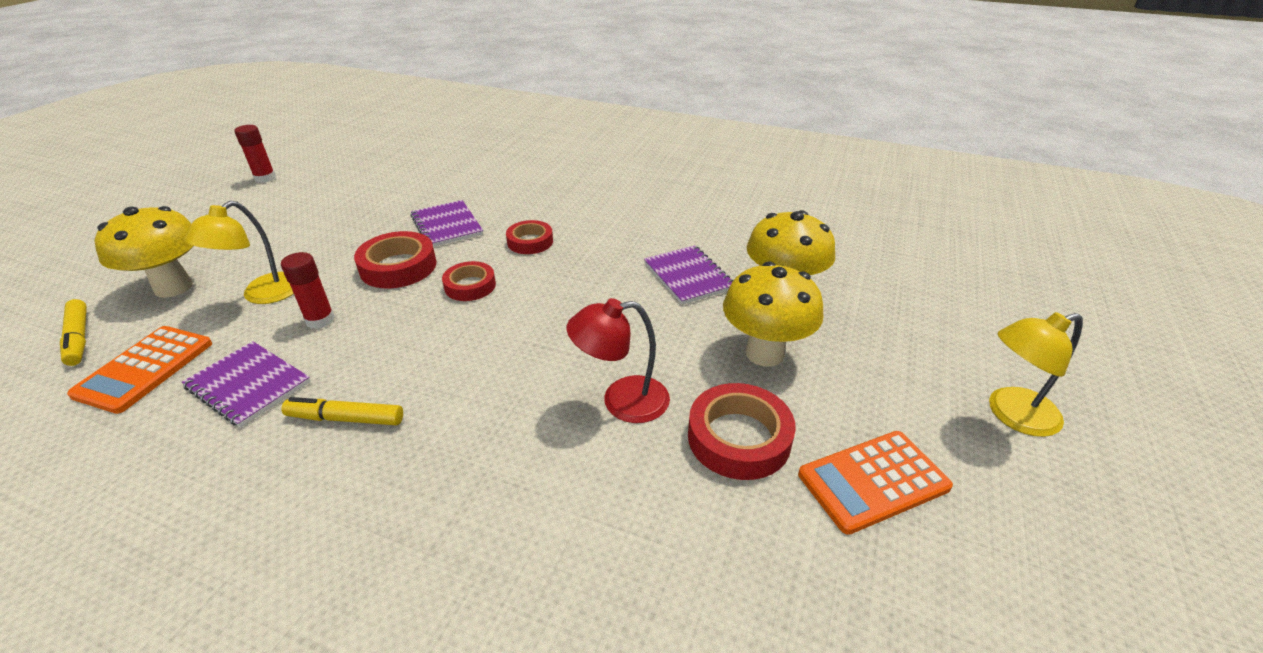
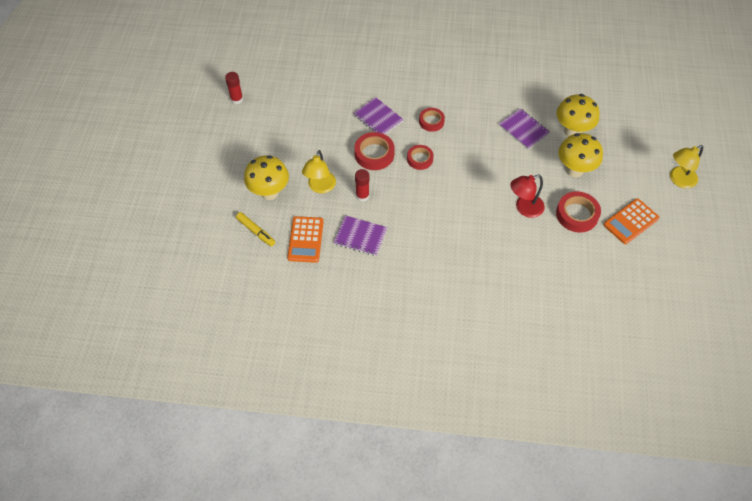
camera: 15 degrees left, 20 degrees up
(346, 419) = (416, 242): yellow marker -> none

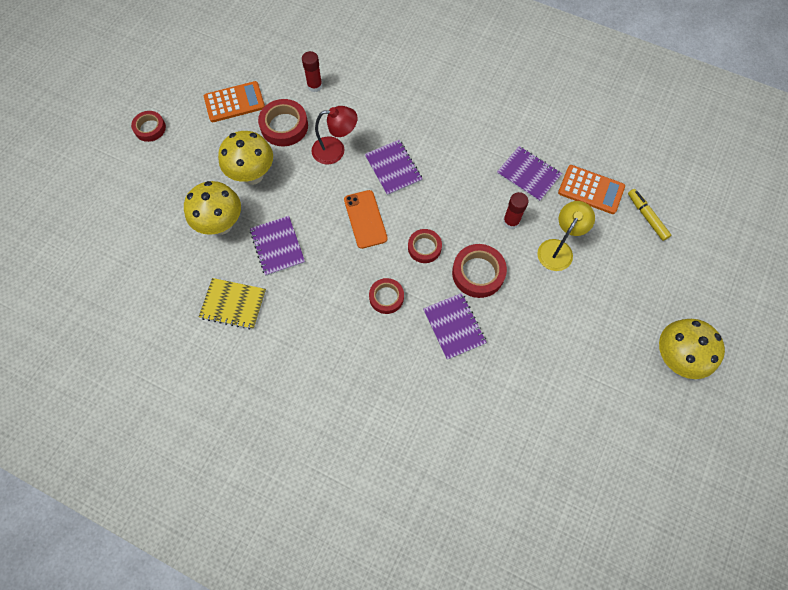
camera: 160 degrees left, 10 degrees up
(237, 99) = (646, 429): red glue stick -> red glue stick (314, 86)
(269, 192) = (622, 262): yellow mushroom -> yellow mushroom (674, 358)
(305, 239) = (591, 190): orange calculator -> orange calculator turned 90 degrees clockwise
(471, 208) = (393, 168): none -> purple notebook
(472, 165) = (365, 219): none -> orange phone
(529, 89) = (233, 304): none -> yellow notebook
(678, 180) = (150, 128): yellow lamp -> red tape

